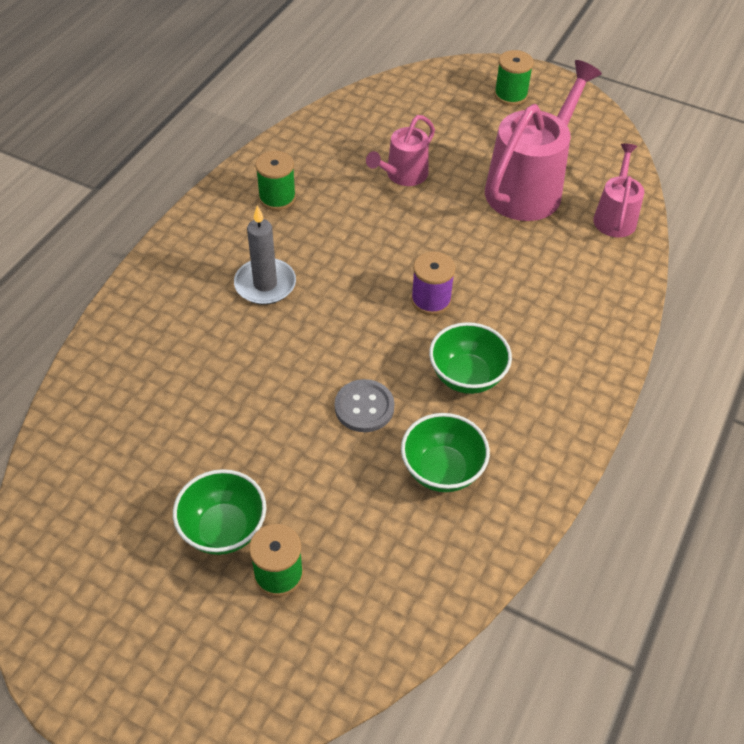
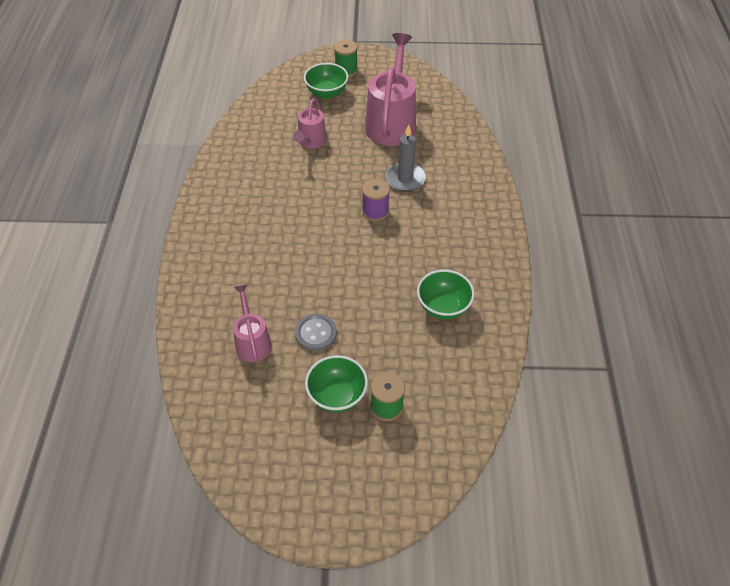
camera: 25 degrees left, 0 degrees up
(265, 284) = (267, 240): grey candle -> grey candle (405, 179)
(277, 198) = (239, 184): green spool -> none
(364, 407) = (375, 290): grey button -> grey button (316, 333)
(467, 376) = (424, 248): green bowl -> green bowl (326, 93)
(615, 216) = (451, 123): pink watering can -> pink watering can (252, 341)

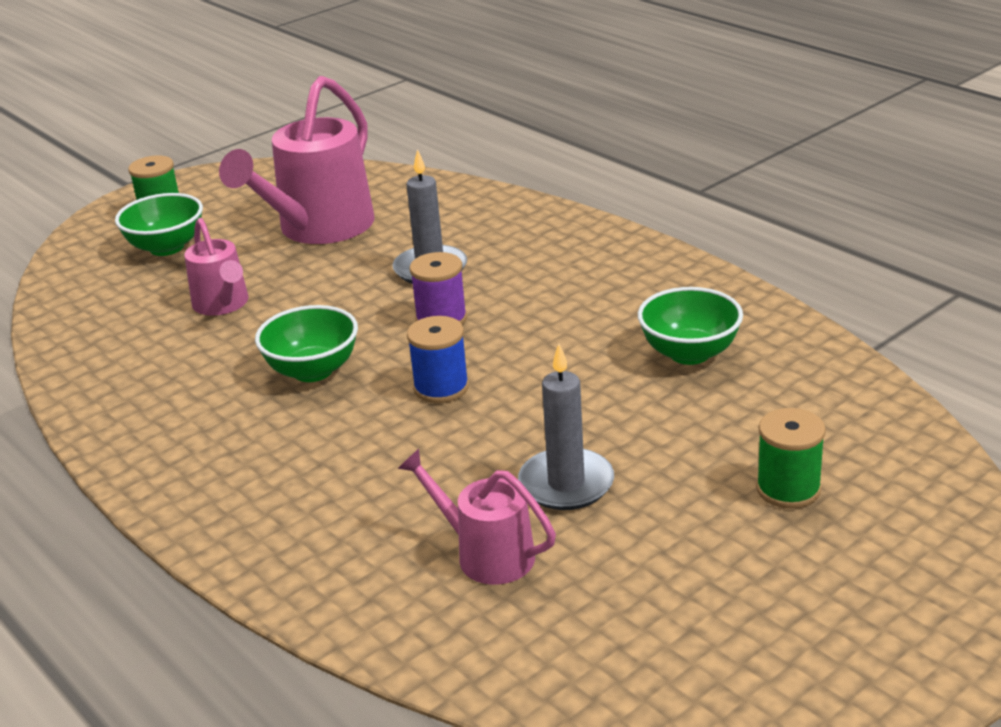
camera: 40 degrees left, 20 degrees down
(316, 333) = (566, 484): grey button -> grey candle
(332, 248) = (441, 388): none -> blue spool
(337, 395) = (707, 524): green bowl -> green bowl (313, 371)
(391, 122) = (318, 229): pink watering can -> pink watering can turned 120 degrees counterclockwise

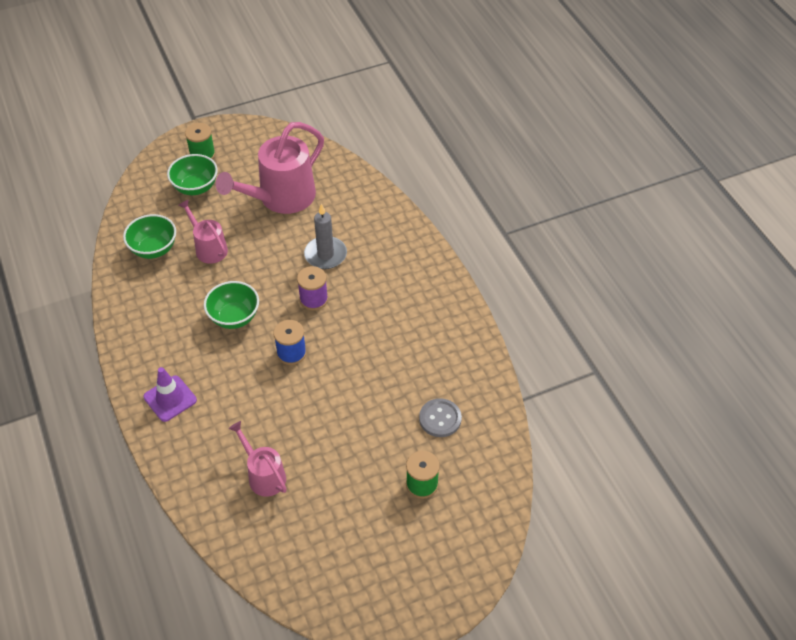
camera: 15 degrees right, 20 degrees up
(223, 305) = (208, 248): pink watering can -> pink watering can turned 150 degrees clockwise
(244, 498) = (170, 398): none -> purple traffic cone
(566, 484) = (320, 443): grey candle -> none
(689, 353) = (426, 371): green bowl -> green bowl (154, 249)
(756, 401) = (440, 419): none -> grey button

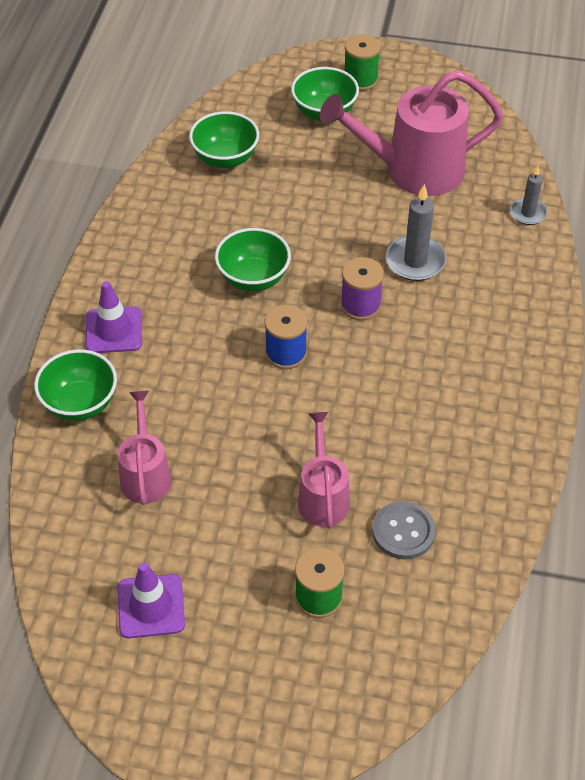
camera: 35 degrees right, 0 degrees up
(186, 456) = (80, 403): none -> green bowl
(208, 248) = (285, 186): pink watering can -> pink watering can (322, 496)
(330, 550) = (151, 606): none -> purple traffic cone
(369, 191) = (528, 213): none -> grey candle

